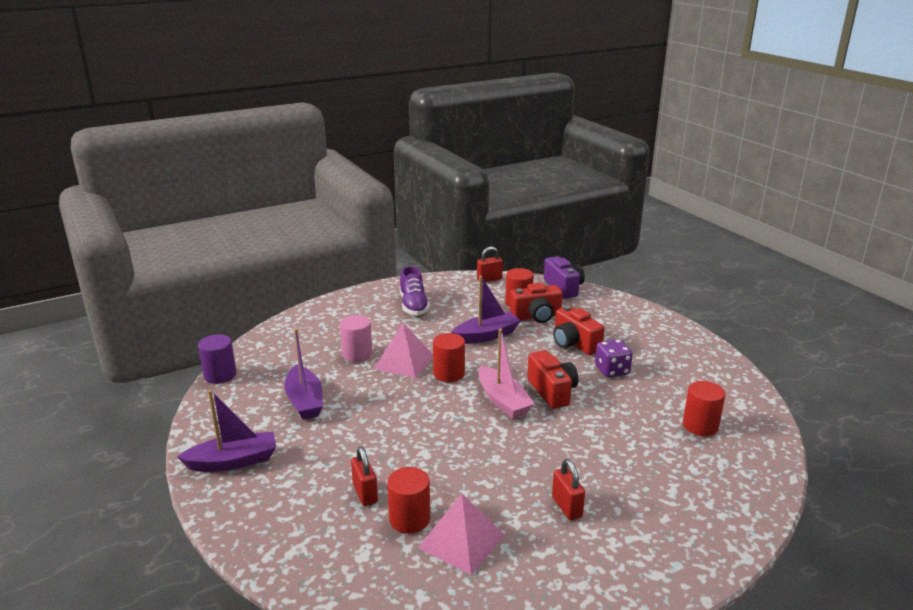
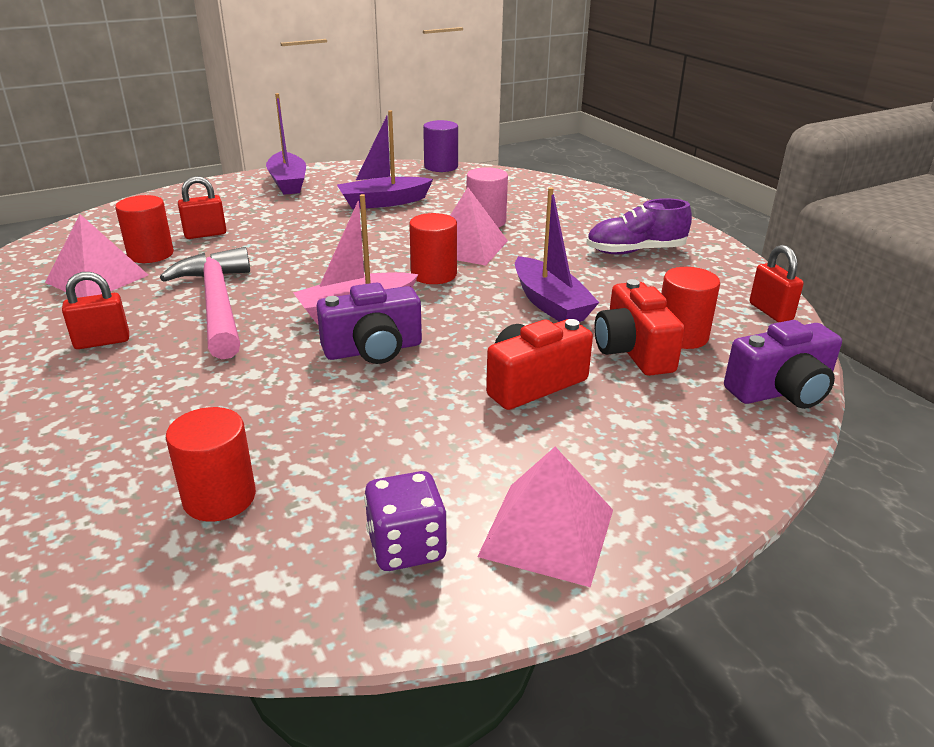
camera: 90 degrees right, 5 degrees up
(501, 462) = (217, 304): none -> pink hammer
(552, 391) = (373, 350): red camera -> purple camera
(612, 370) = (432, 416): purple dice -> purple dice (406, 547)
(680, 344) = (547, 532): none -> pink pyramid

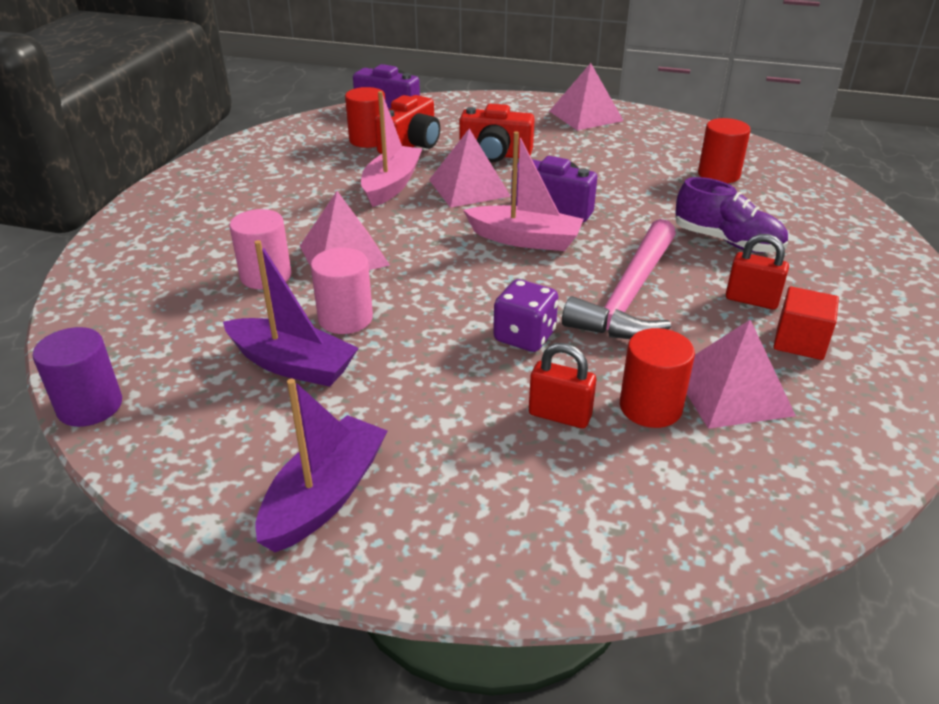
camera: 135 degrees left, 5 degrees up
(47, 326) = (800, 342): none -> red cube
(395, 224) = (345, 318): none -> pink cylinder
(406, 547) = (648, 132): purple dice -> purple dice (524, 336)
(434, 274) = (420, 242): red cylinder -> none
(483, 332) = (469, 187): none -> pink pyramid
(550, 303) = (391, 185): purple boat -> pink boat
(635, 251) = (244, 191): purple shoe -> purple shoe (727, 241)
(770, 312) = (291, 129): red padlock -> none

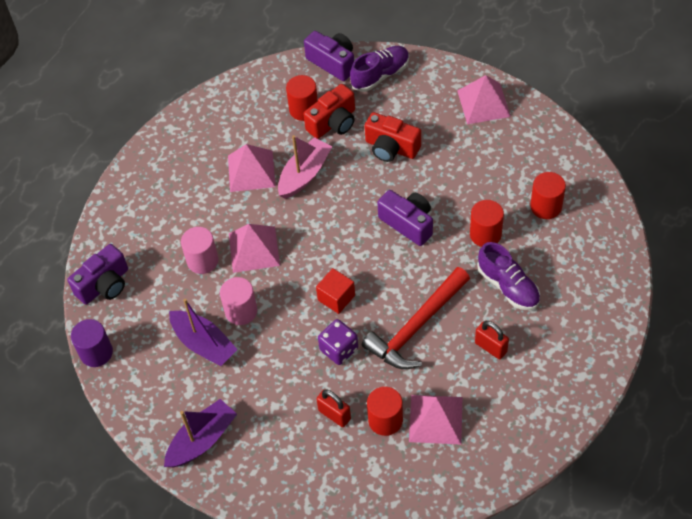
camera: 20 degrees right, 20 degrees up
(101, 322) = (104, 285): none -> purple camera
(452, 110) = (380, 75): none -> purple shoe
(469, 187) = (357, 188): pink pyramid -> pink pyramid (251, 171)
(525, 239) = (374, 256): pink boat -> none
(628, 296) = (416, 327): pink hammer -> red hammer
(662, 203) = (485, 234): none -> red cylinder
(800, 342) = (498, 389): red cube -> red cube (336, 298)

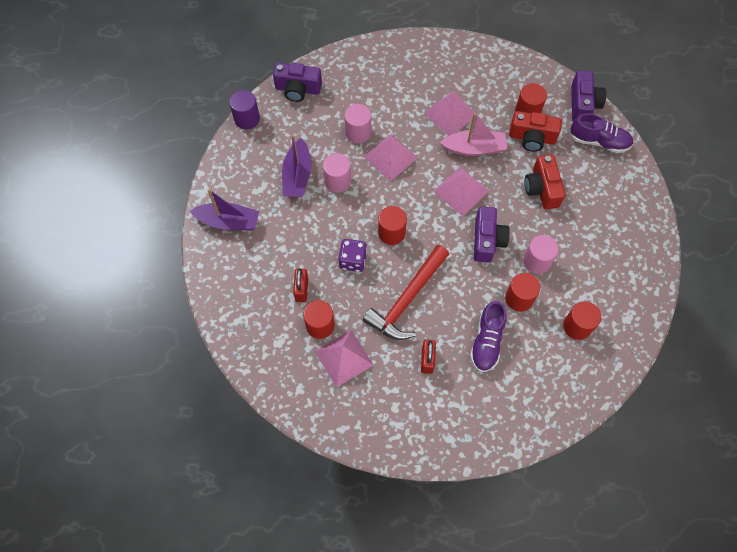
camera: 50 degrees right, 10 degrees up
(336, 298) = (391, 233): red cube -> red cylinder
(416, 327) = (407, 299): red hammer -> red hammer turned 60 degrees counterclockwise
(460, 197) = (537, 261): none -> pink cylinder
(483, 103) = (634, 226): pink pyramid -> pink pyramid (461, 191)

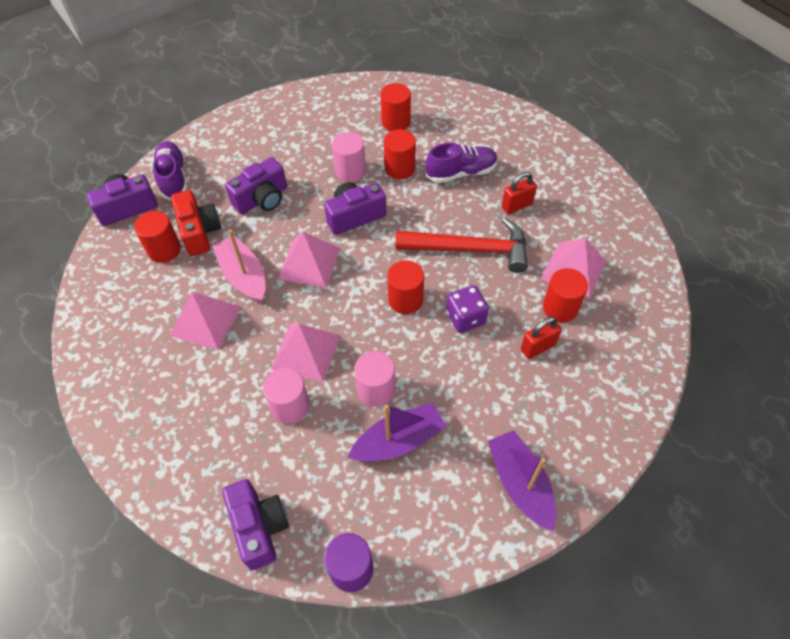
camera: 120 degrees left, 10 degrees down
(542, 189) = (262, 199): red camera -> purple camera

